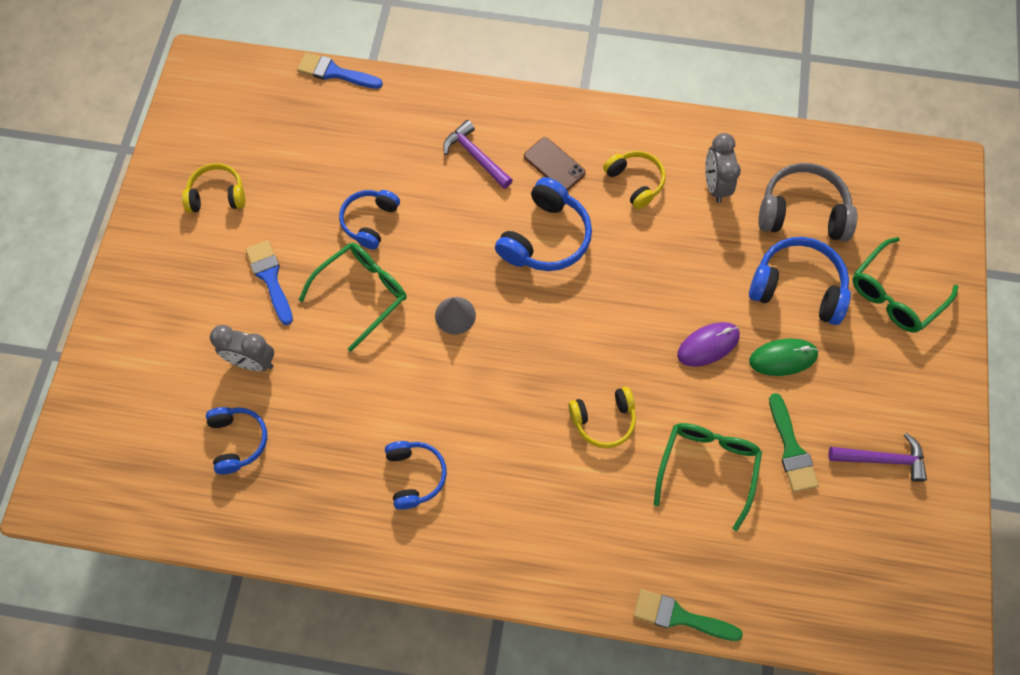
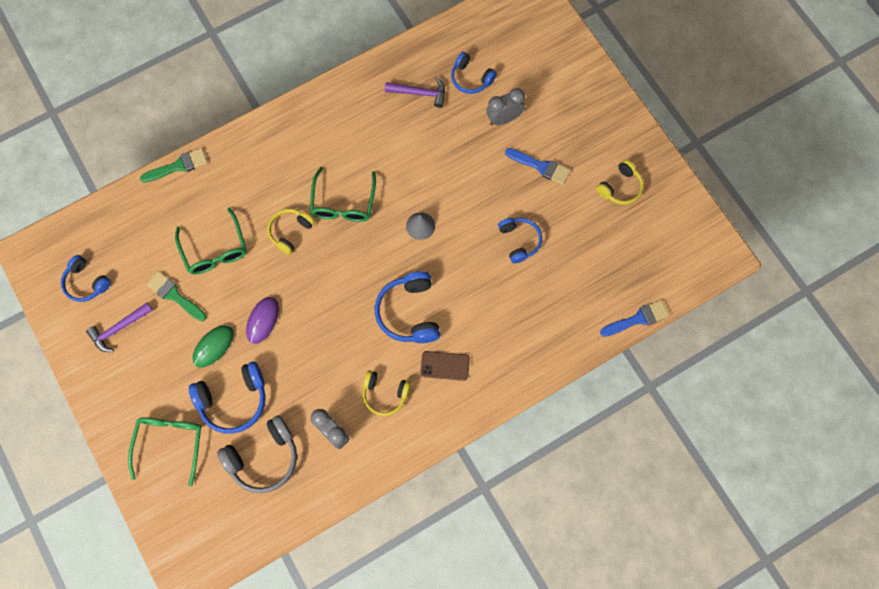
camera: 140 degrees right, 5 degrees up
(361, 294) = (482, 197): green glasses -> green glasses (343, 202)
(415, 475) = (366, 130): blue headphones -> blue headphones (86, 283)
(475, 156) = (497, 332): purple hammer -> purple hammer (420, 93)

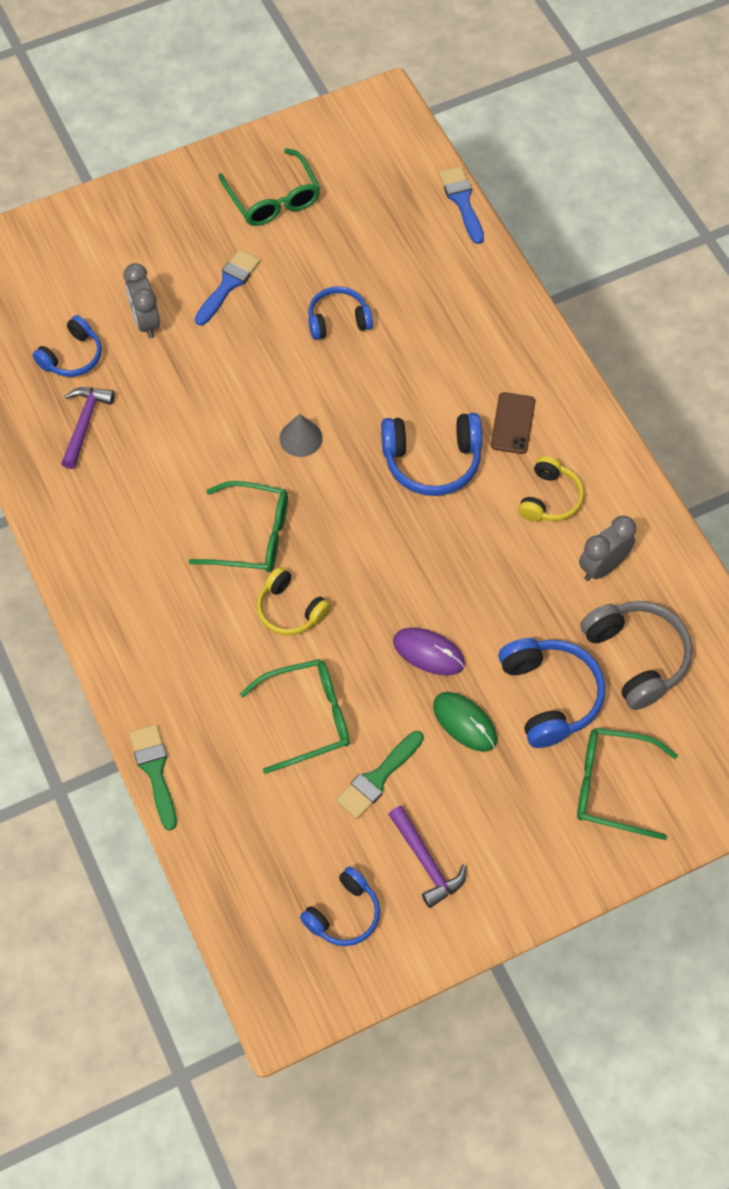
camera: 85 degrees left, 10 degrees down
(620, 187) = (273, 198): yellow headphones -> green glasses

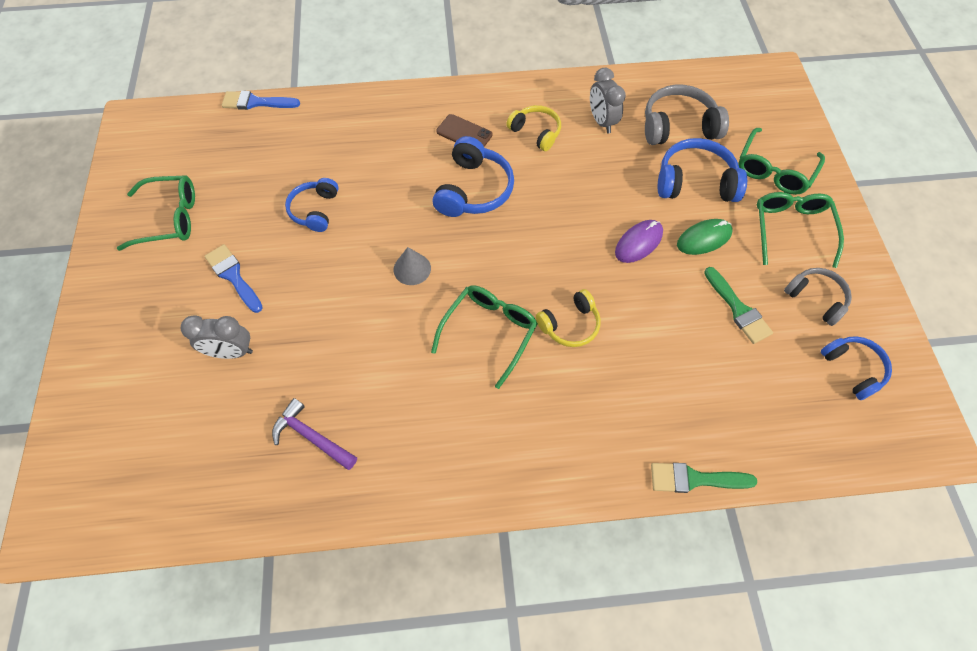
camera: 70 degrees left, 0 degrees up
(72, 356) = (232, 427): blue headphones -> none
(306, 718) = (673, 343): green glasses -> green glasses (791, 230)
(426, 862) = (815, 298): purple hammer -> grey headphones

